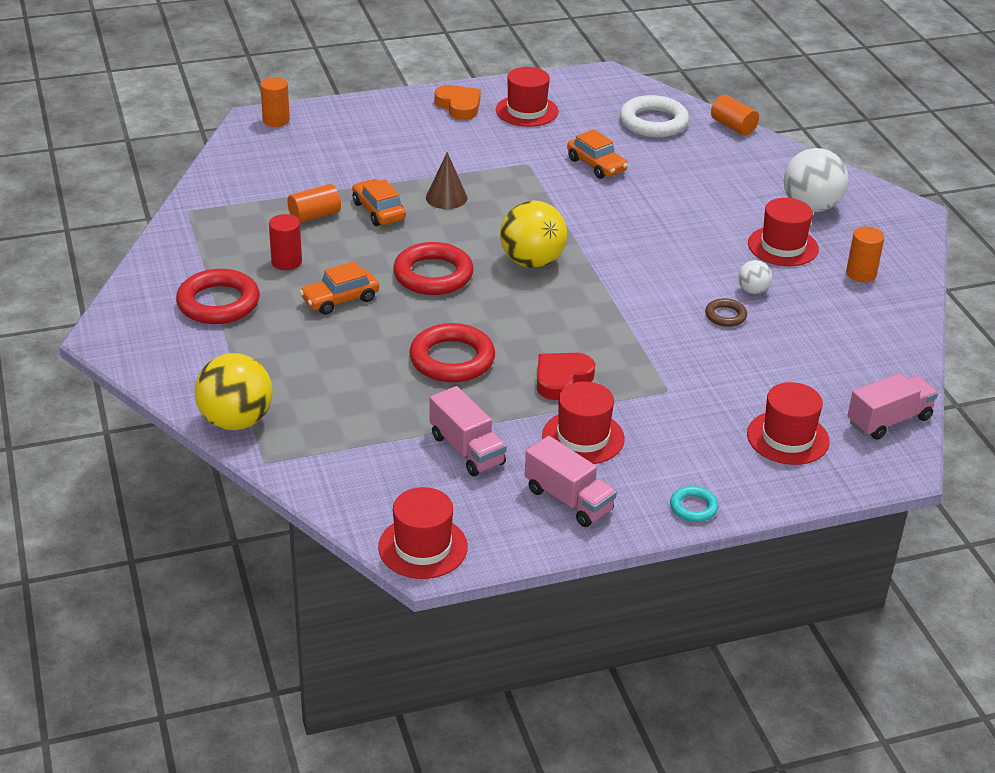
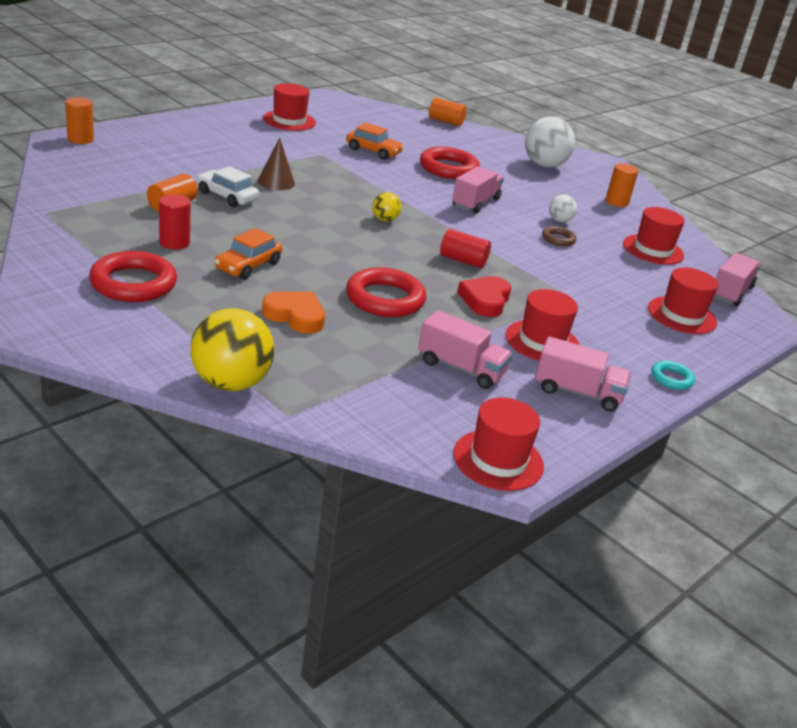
camera: 30 degrees left, 5 degrees down
(378, 211) = (227, 196): orange car -> white car
(433, 275) = (313, 238): red ring -> red ring (448, 168)
(459, 106) = (232, 120): orange heart -> orange heart (295, 316)
(532, 262) = (385, 220): yellow ball -> yellow ball, size x0.49
(579, 327) = (463, 260): none -> red cylinder
(653, 122) = (389, 122): white ring -> none
(664, 253) = (475, 203): none -> pink truck
(783, 246) = (551, 190): red hat -> red hat (653, 250)

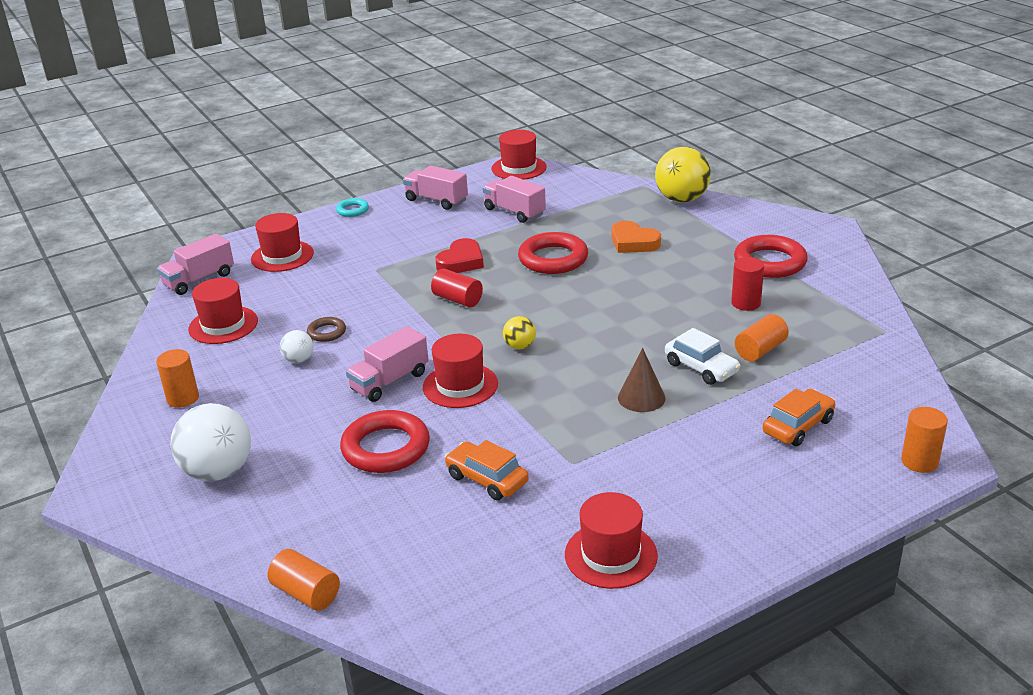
camera: 160 degrees left, 0 degrees up
(248, 266) = (673, 283): orange car -> orange car (798, 426)
(542, 341) = (435, 231): red hat -> red hat (460, 385)

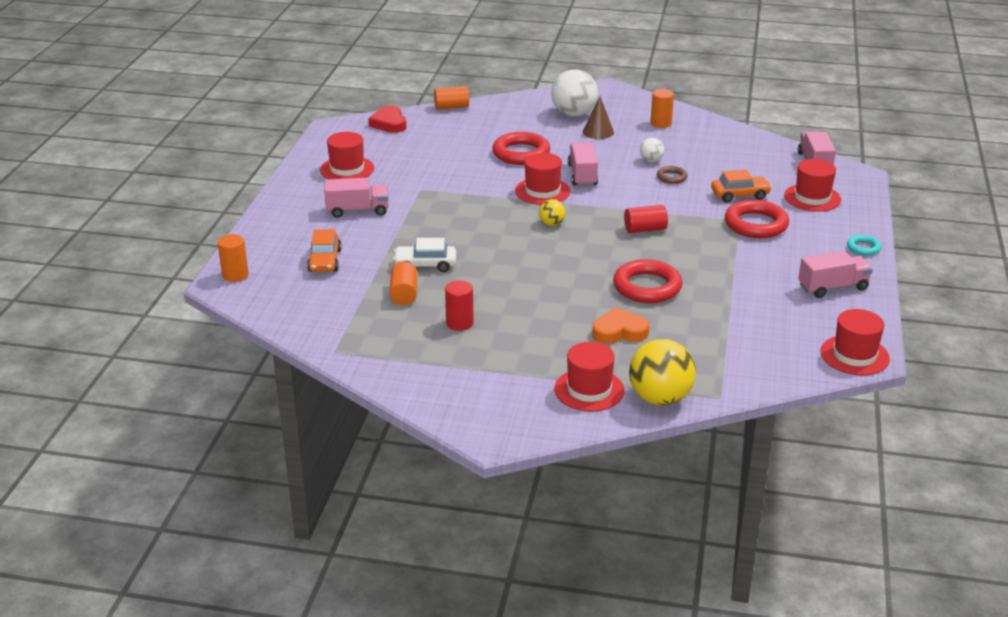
camera: 130 degrees right, 0 degrees up
(223, 325) = (733, 153): red hat -> red hat (589, 390)
(461, 261) = (700, 252): red heart -> red heart (389, 123)
(487, 479) = (450, 166): orange car -> orange car (740, 195)
(514, 212) = (757, 310): pink truck -> pink truck (357, 210)
(641, 397) = (434, 233): brown cone -> brown cone (598, 132)
(770, 262) = (491, 369): red ring -> red ring (756, 224)

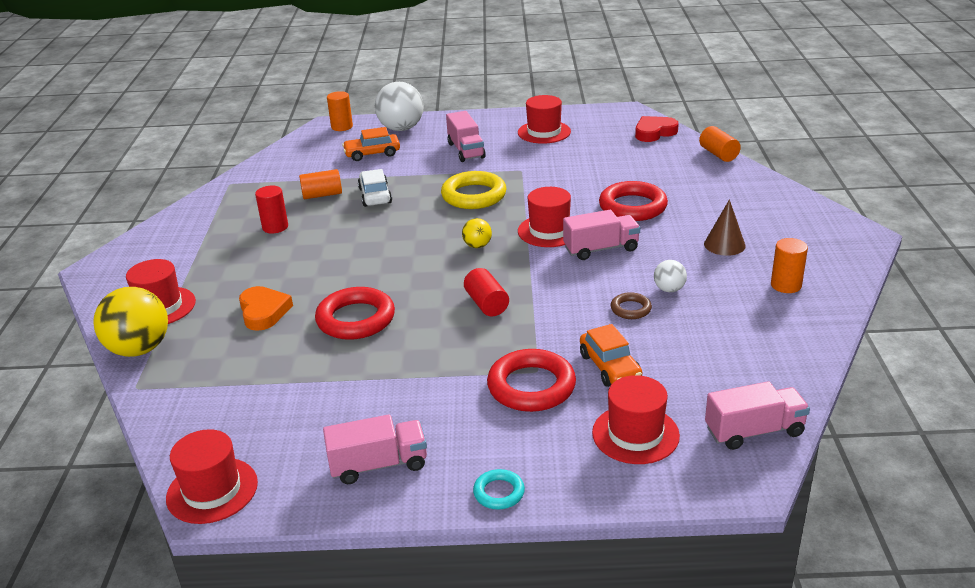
camera: 80 degrees right, 0 degrees up
(458, 216) = (474, 195): none -> yellow ring
(573, 114) = (761, 223): white ball -> white ball (401, 129)
(833, 287) = (378, 465): pink truck -> pink truck turned 75 degrees counterclockwise

